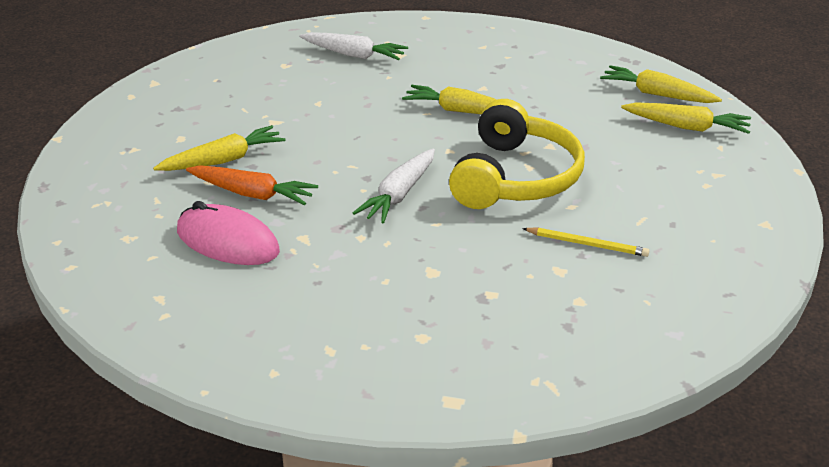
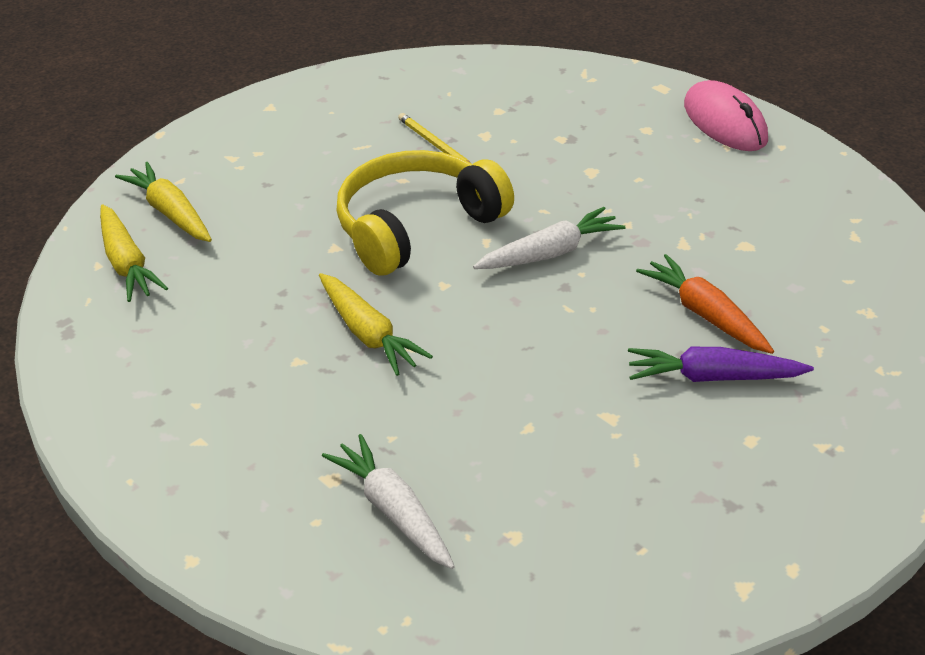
camera: 145 degrees left, 5 degrees up
(223, 160) = (713, 377): yellow carrot -> purple carrot
(227, 241) = (762, 268): pink mouse -> pink mouse (725, 122)

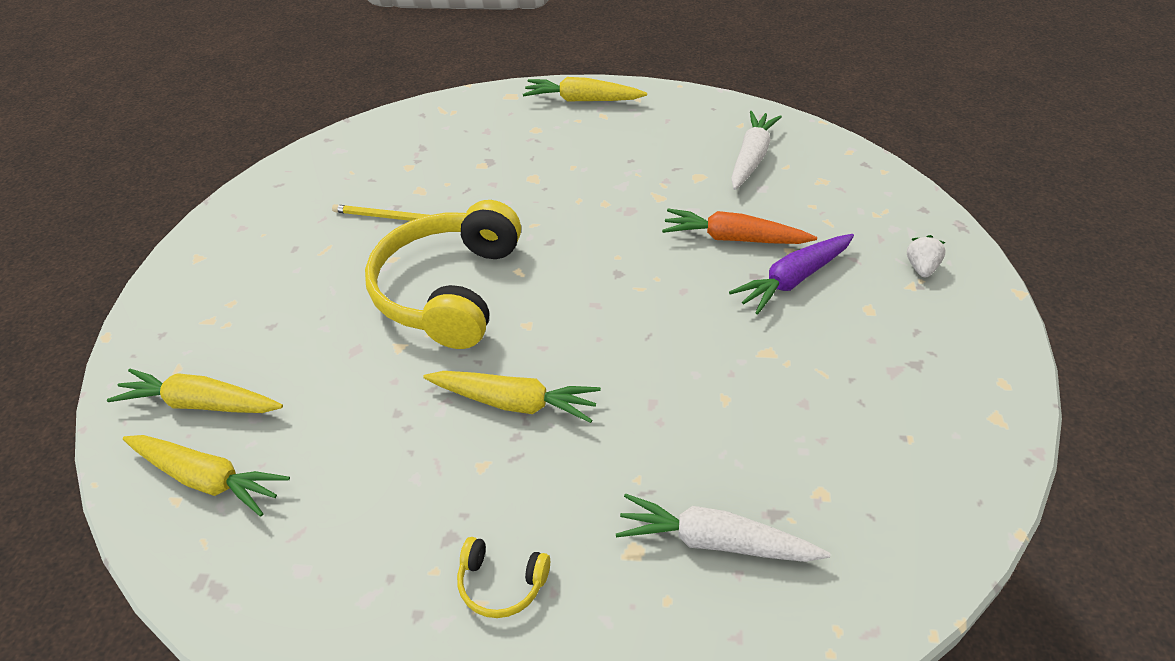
camera: 40 degrees left, 5 degrees up
(225, 439) = (501, 584): none -> yellow headphones
(550, 253) = (577, 254): white carrot -> white carrot (751, 158)
(725, 122) = (582, 100): pink mouse -> yellow carrot
(856, 438) = (921, 268): none -> white strawberry

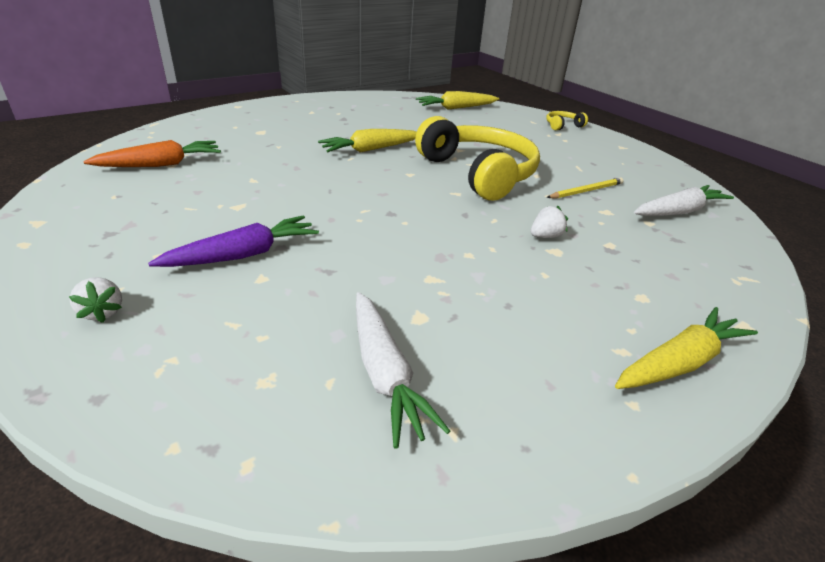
camera: 135 degrees right, 10 degrees down
(201, 404) = (500, 118): yellow carrot -> none
(501, 584) = (308, 116): yellow headphones -> yellow headphones (562, 125)
(518, 192) = (545, 236): none -> white strawberry
(715, 541) = (223, 141): white carrot -> white carrot (678, 212)
(734, 238) = (323, 268): orange carrot -> orange carrot (161, 165)
(793, 280) = (243, 255): purple carrot -> purple carrot turned 45 degrees clockwise

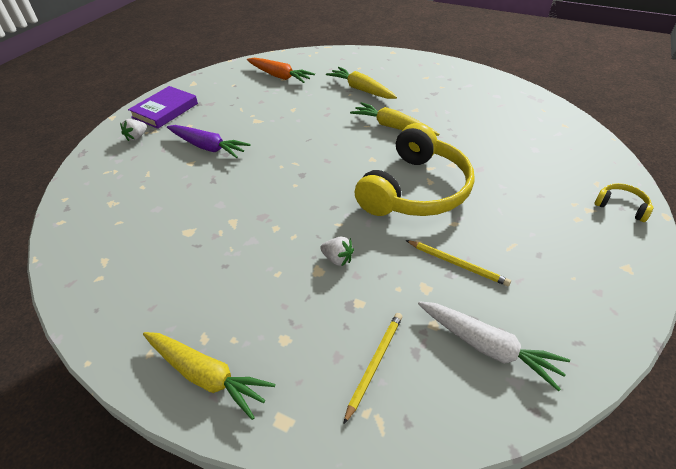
camera: 65 degrees right, 10 degrees up
(70, 265) = (165, 110): none -> purple book
(385, 374) = (132, 237): white carrot -> none
(456, 108) = (551, 129): yellow carrot -> yellow carrot (361, 89)
(685, 260) = (374, 364): none -> yellow pencil

